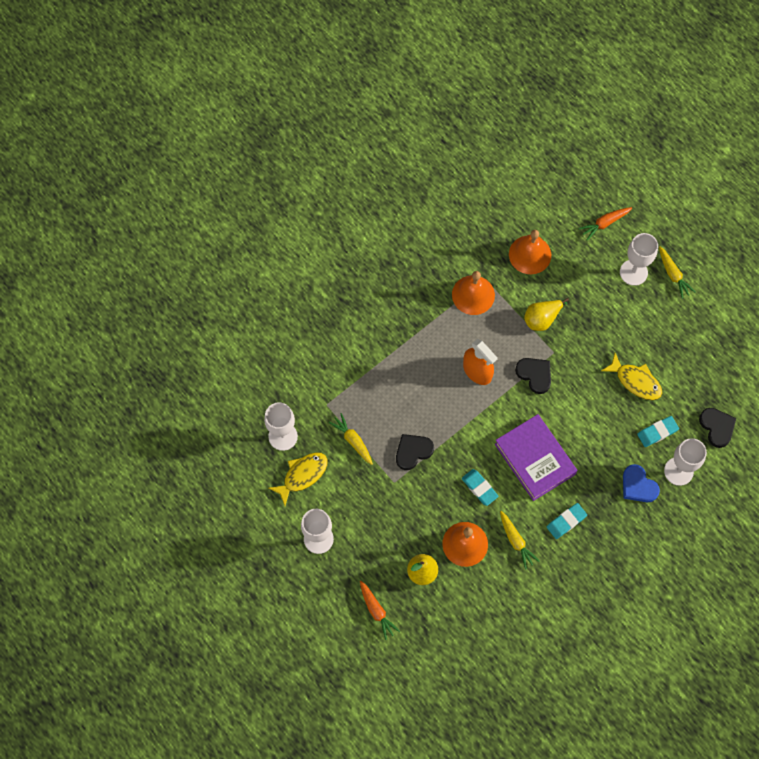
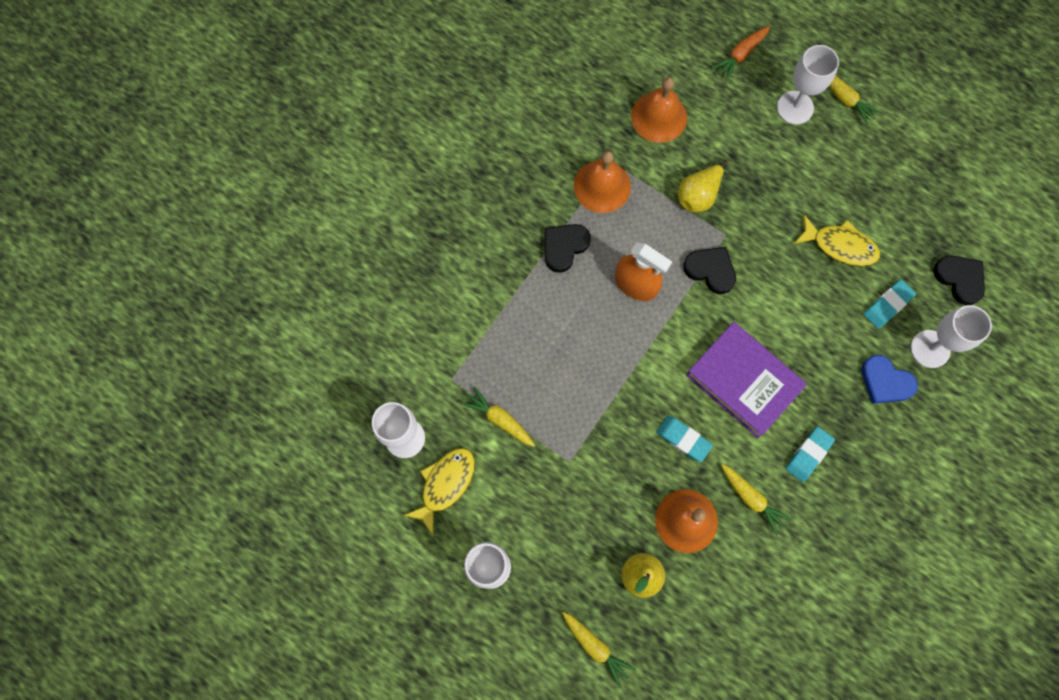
camera: 15 degrees left, 5 degrees up
(377, 611) = (595, 647): orange carrot -> yellow carrot
(413, 451) = (582, 413): black heart -> black heart (564, 247)

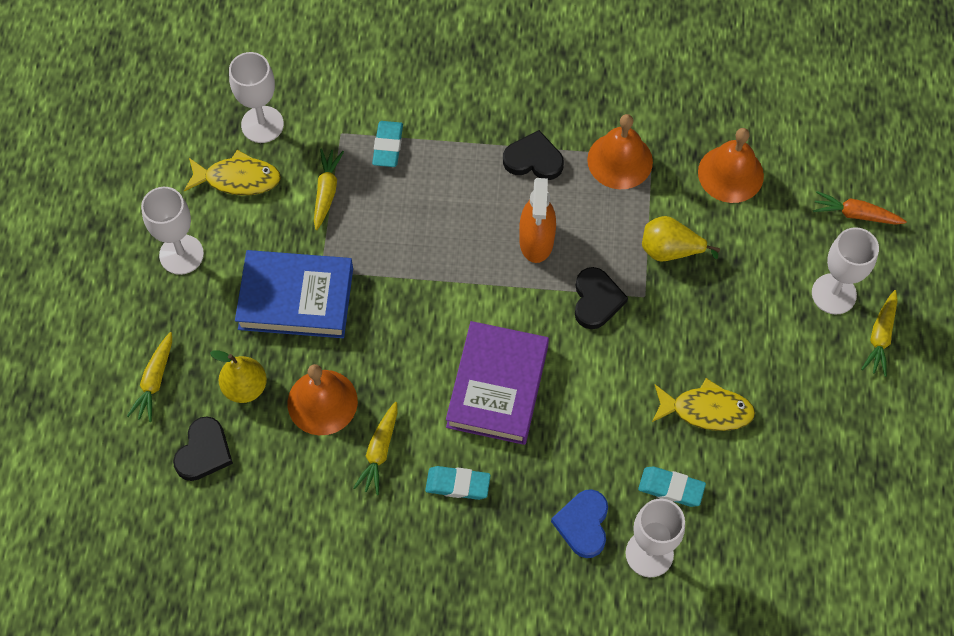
camera: 60 degrees right, 10 degrees down
(583, 494) = (296, 298): none -> blue book
(683, 439) = (403, 360): turquoise eraser -> turquoise eraser (388, 146)
(840, 246) = (706, 410): yellow fish -> yellow fish turned 75 degrees counterclockwise
(959, 279) = (750, 549): black heart -> black heart (204, 452)

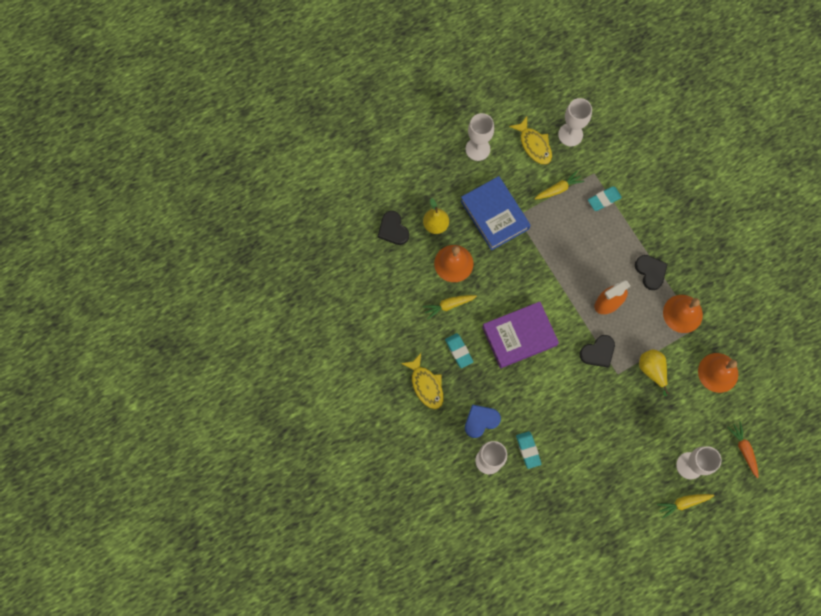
camera: 55 degrees right, 10 degrees up
(154, 381) = (409, 184): yellow carrot -> none
(204, 452) = (393, 229): black heart -> black heart turned 75 degrees clockwise
(706, 410) = (580, 442): yellow fish -> yellow fish (426, 385)

